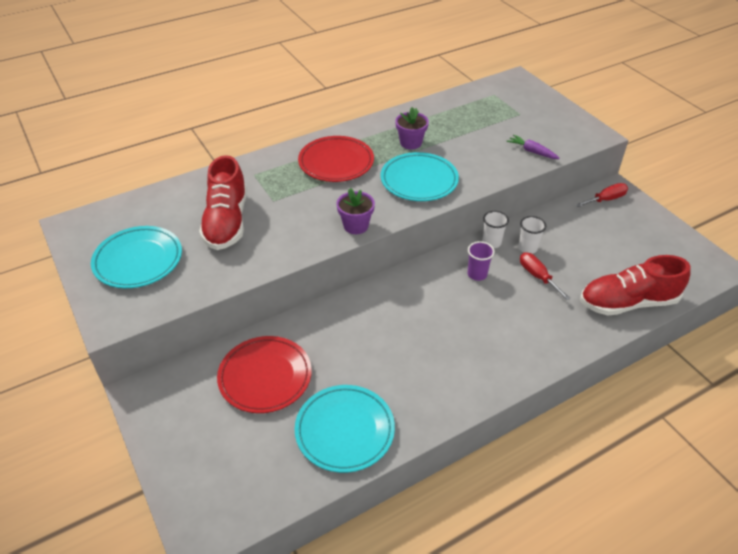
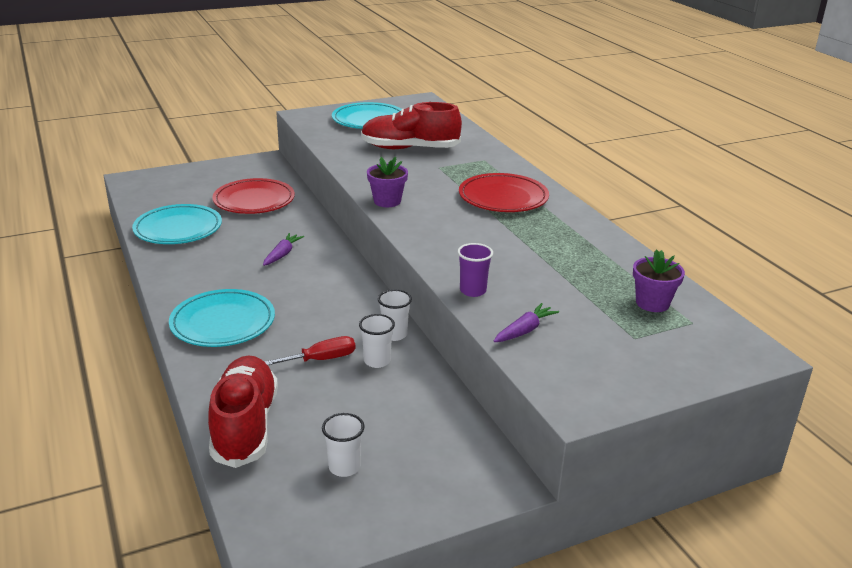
camera: 95 degrees right, 15 degrees down
(385, 328) = (282, 254): none -> purple carrot
(410, 143) = (545, 243): purple flower pot -> purple flower pot (652, 303)
(419, 180) = (462, 240): turquoise plate -> turquoise plate (223, 323)
(477, 274) = (340, 316): purple cup -> purple cup (473, 291)
(606, 199) = (477, 463): red screwdriver -> none
(639, 250) = (344, 467): none -> white cup

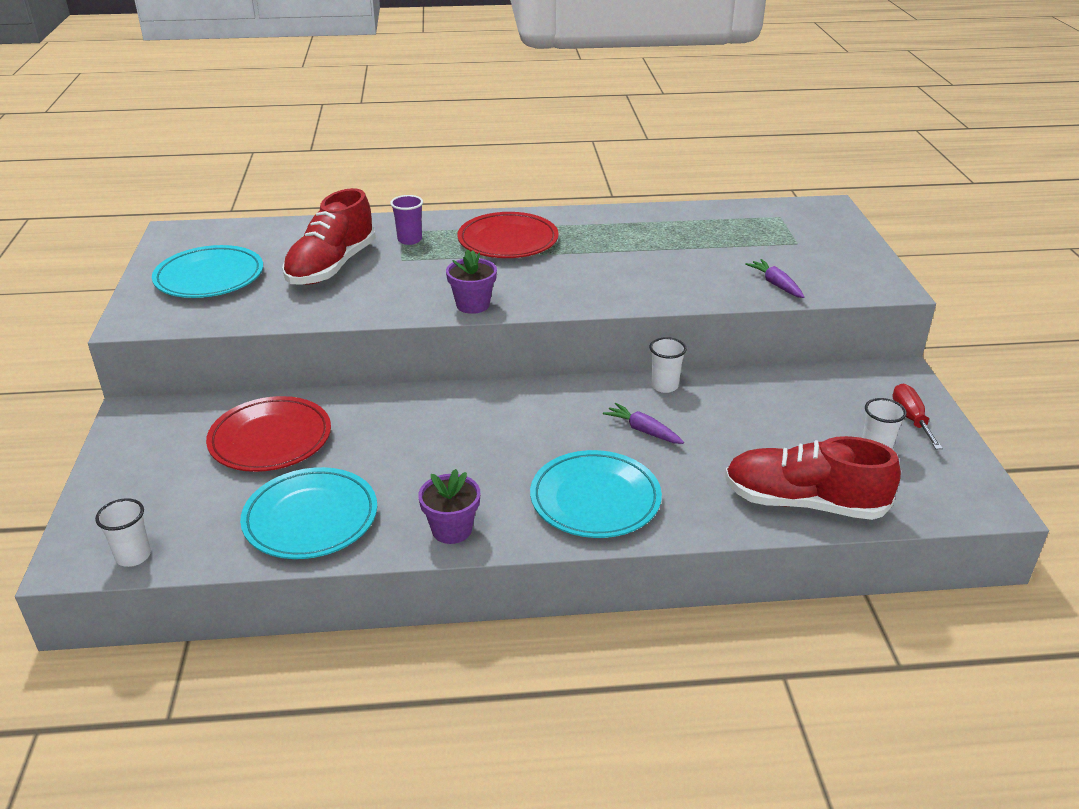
camera: 70 degrees left, 5 degrees up
(282, 254) = (448, 434): purple carrot -> purple carrot (643, 430)
(321, 359) = (696, 438): red screwdriver -> red screwdriver (911, 419)
(377, 361) = (709, 404): white cup -> white cup (133, 556)
(473, 291) = (698, 294): purple cup -> purple cup (409, 240)
(652, 303) = (746, 223): purple flower pot -> purple flower pot (451, 530)

